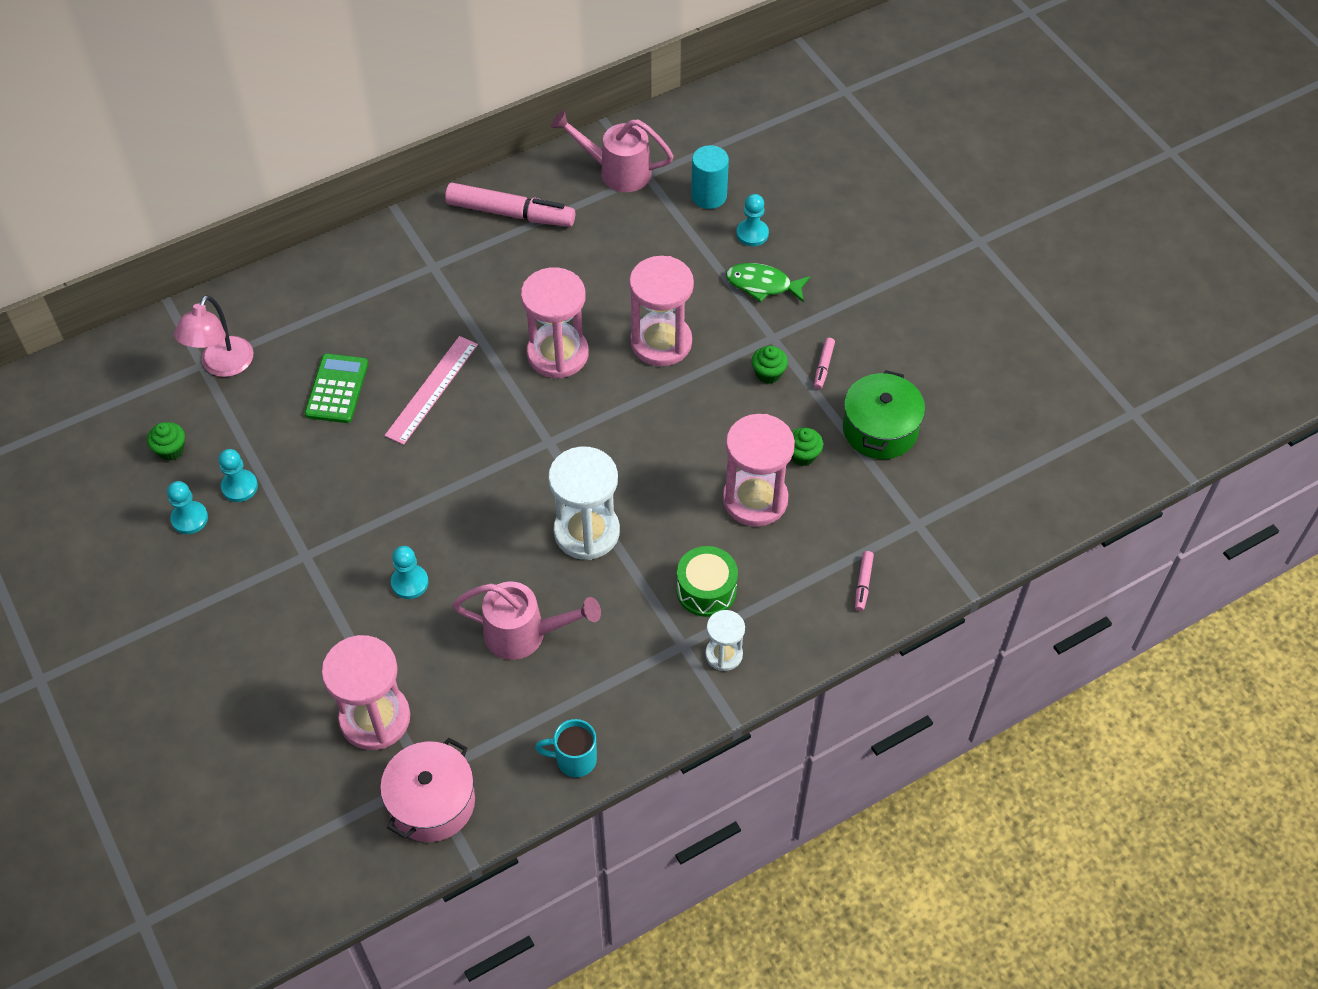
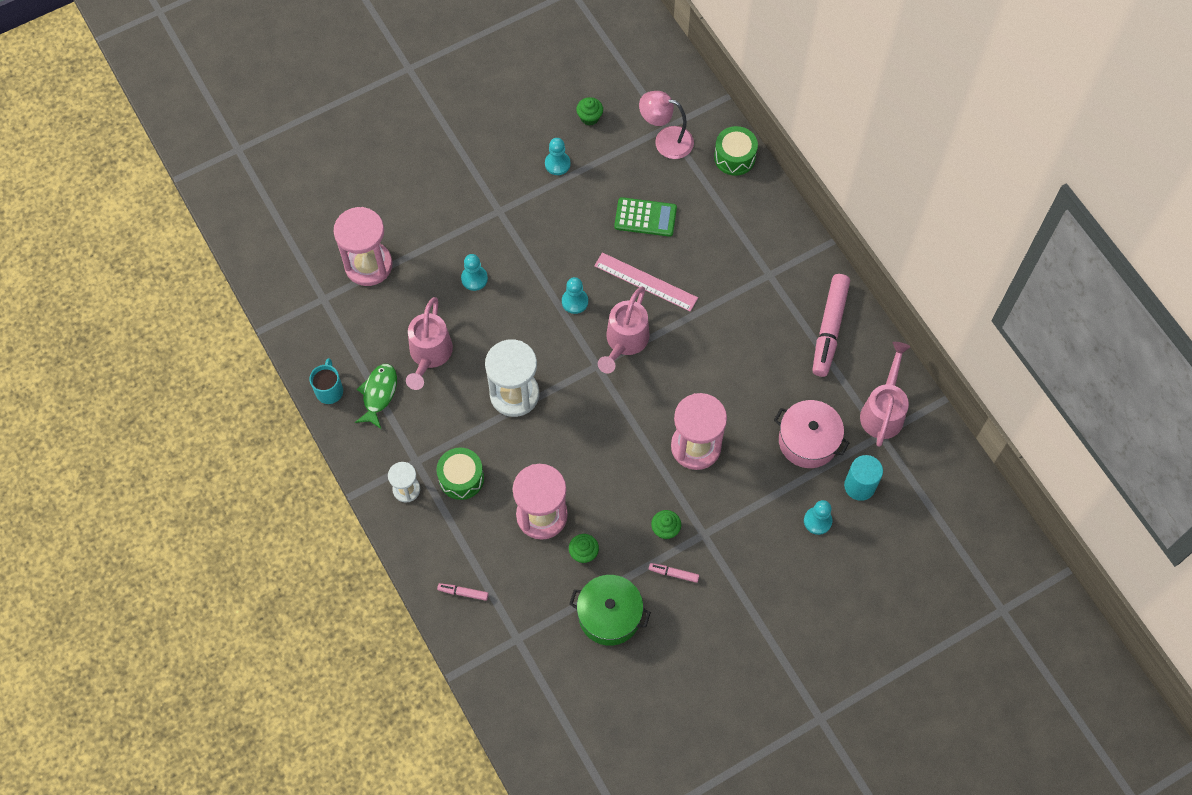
camera: 90 degrees right, 10 degrees up
(189, 518) = (531, 136): turquoise pawn -> turquoise pawn (575, 301)
(260, 295) = (734, 157): none -> green drum
(432, 802) = (304, 303): pink pot -> pink pot (808, 441)
(516, 412) = (624, 342): none -> pink watering can
(558, 354) = (682, 369): pink hourglass -> none
(763, 285) = (760, 528): green fish -> green fish (378, 394)

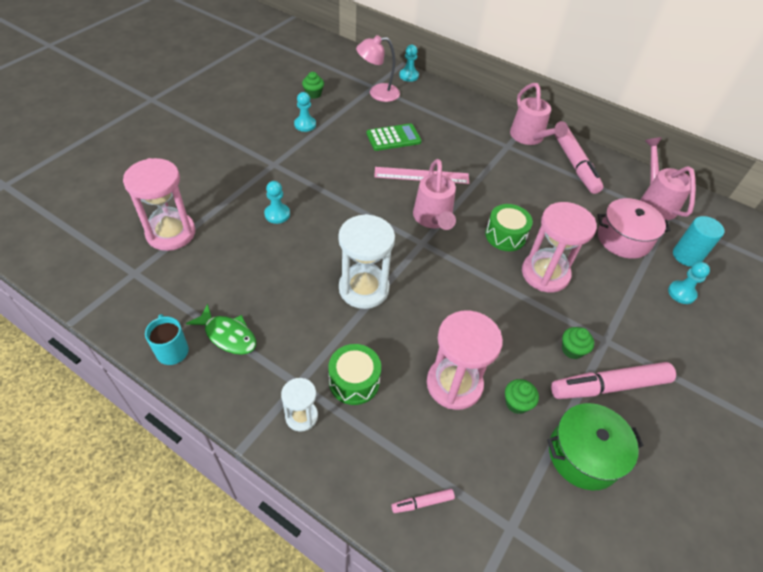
camera: 30 degrees left, 15 degrees down
(378, 394) = (228, 335): green fish -> green fish turned 135 degrees clockwise
(429, 355) = (265, 284): pink watering can -> pink watering can (529, 138)
(575, 301) = (374, 204): turquoise pawn -> turquoise pawn (408, 76)
(673, 574) = (609, 386): pink marker -> pink marker, size x2.30
(734, 157) = (432, 90): green drum -> green drum (505, 236)

